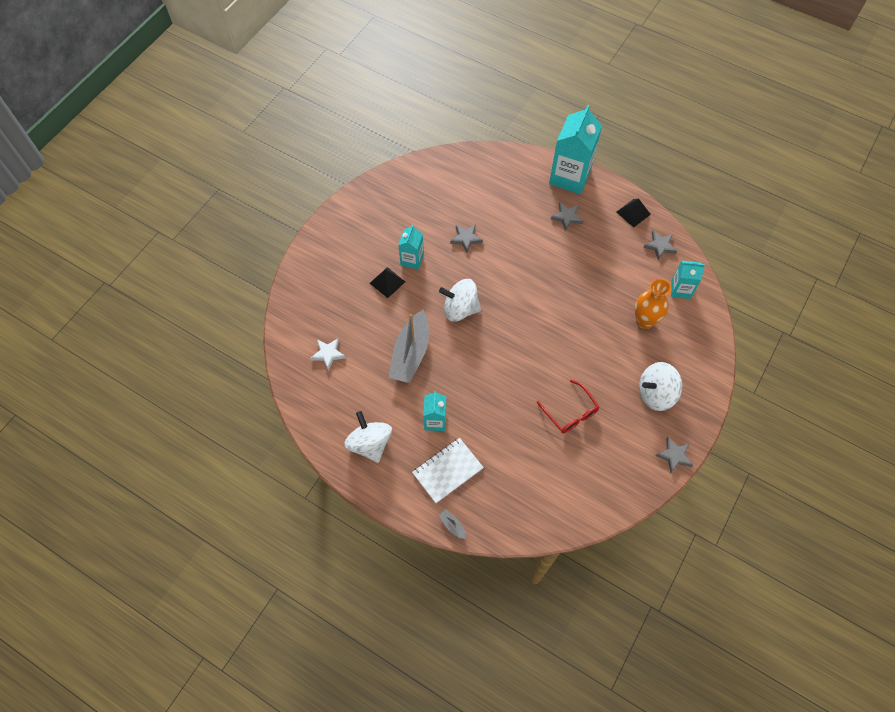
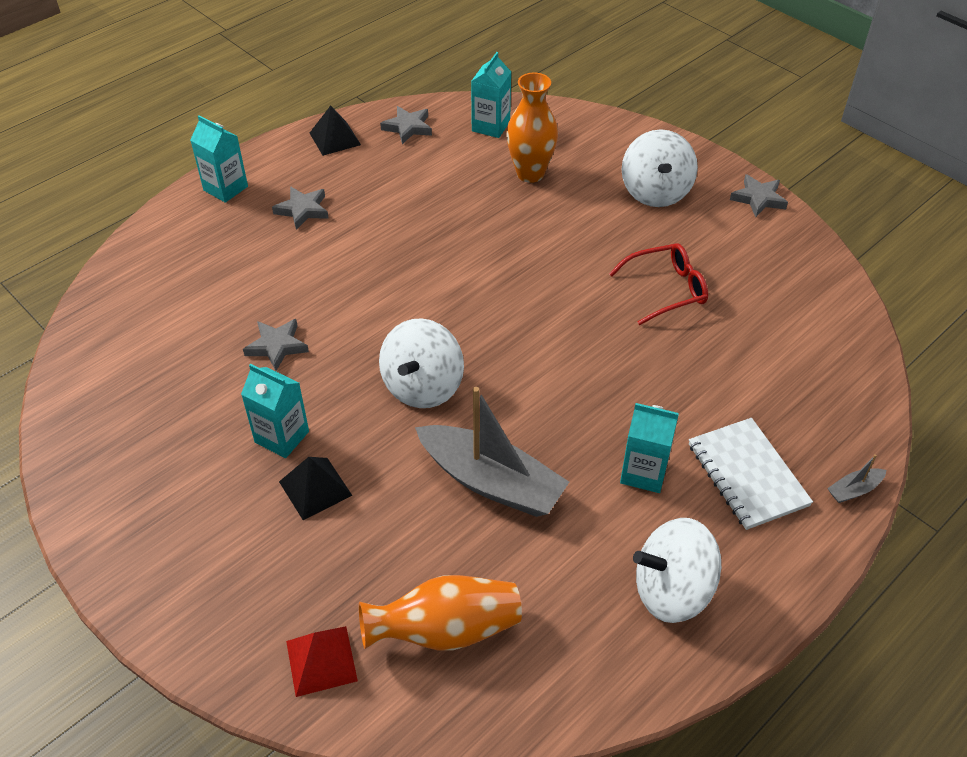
camera: 75 degrees left, 15 degrees down
(304, 312) = (321, 660): none -> red pyramid
(328, 354) = (445, 630): white star -> orange vase
(570, 177) = (225, 188): turquoise carton -> turquoise carton, size x0.54

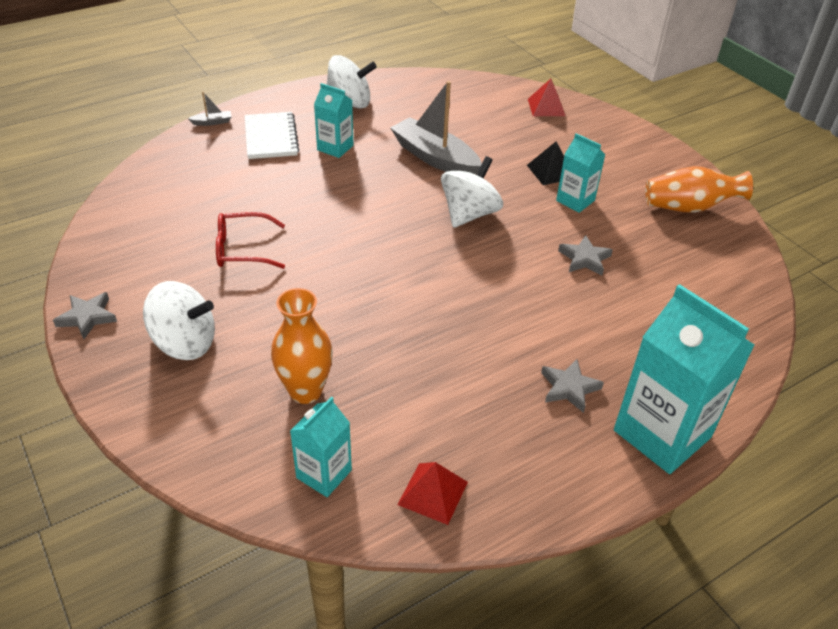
camera: 170 degrees left, 5 degrees down
(225, 188) = (662, 434): turquoise carton -> turquoise carton, size x1.86
(335, 138) = (531, 491): black pyramid -> none
(408, 127) = (432, 493): grey star -> red pyramid
(445, 630) = (478, 107): orange vase -> orange vase (689, 207)
(655, 192) = (185, 343): white spinning top -> white spinning top turned 90 degrees clockwise

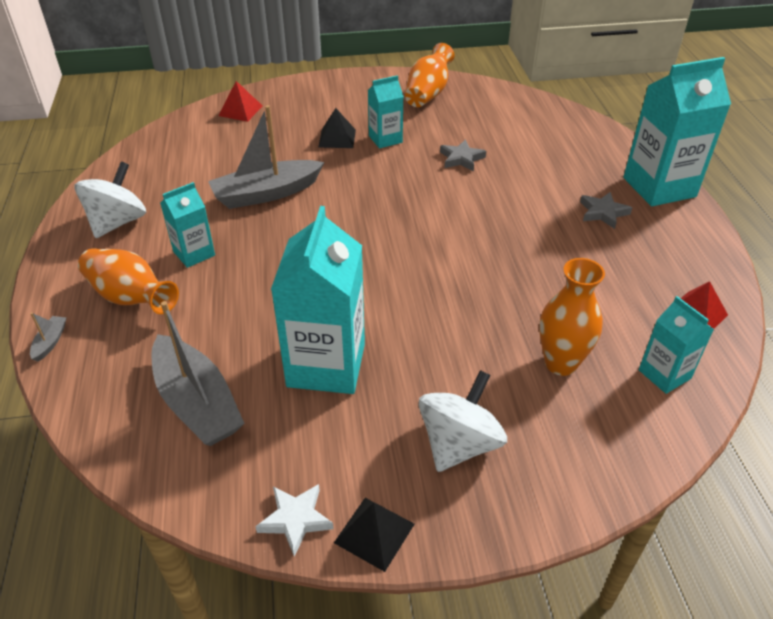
camera: 65 degrees left, 0 degrees up
(87, 317) = (374, 533): grey star -> black pyramid
(91, 276) = (295, 519): none -> white star
(181, 200) = (197, 403): none -> grey boat
(243, 249) = (326, 365): red glasses -> turquoise carton
(271, 137) = (130, 298): white notebook -> orange vase
(469, 214) = (366, 198): white spinning top -> none

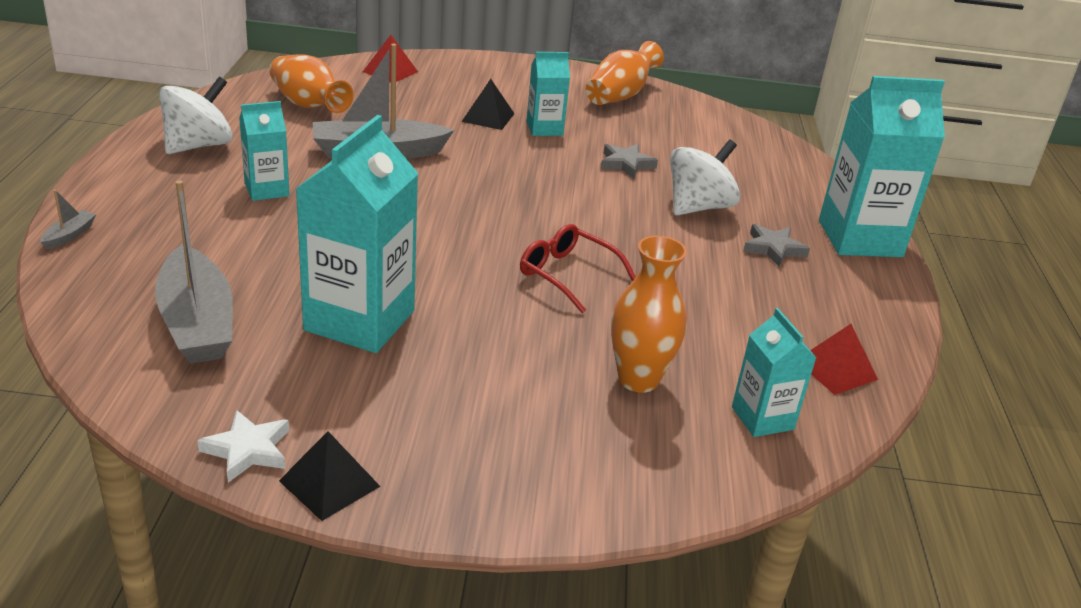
camera: 10 degrees right, 10 degrees down
(130, 298) = (176, 215): orange vase -> orange vase (308, 105)
(459, 444) = (473, 426): white spinning top -> white spinning top (698, 207)
(465, 277) = (567, 275): none -> red glasses

